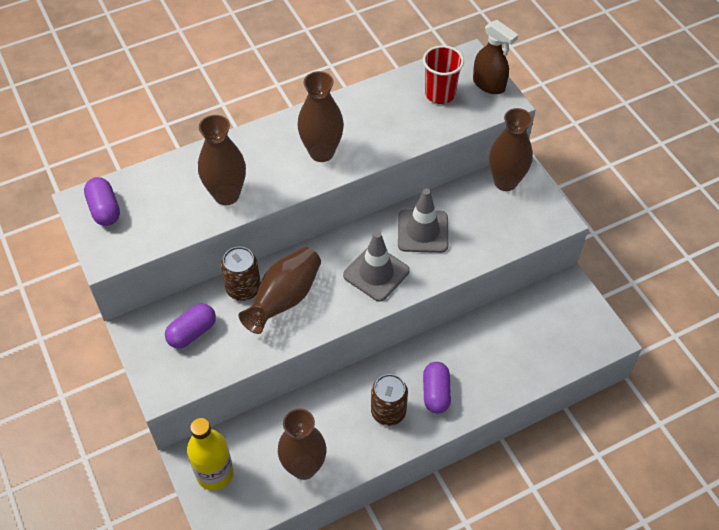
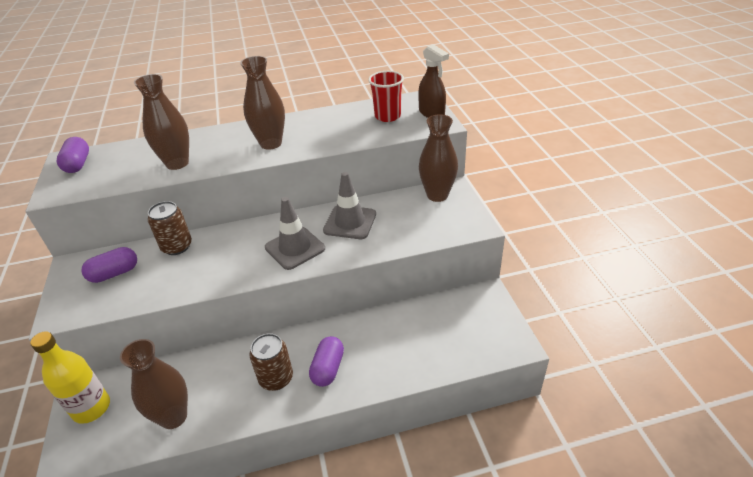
camera: 15 degrees right, 15 degrees down
(284, 299) = (206, 258): brown vase -> none

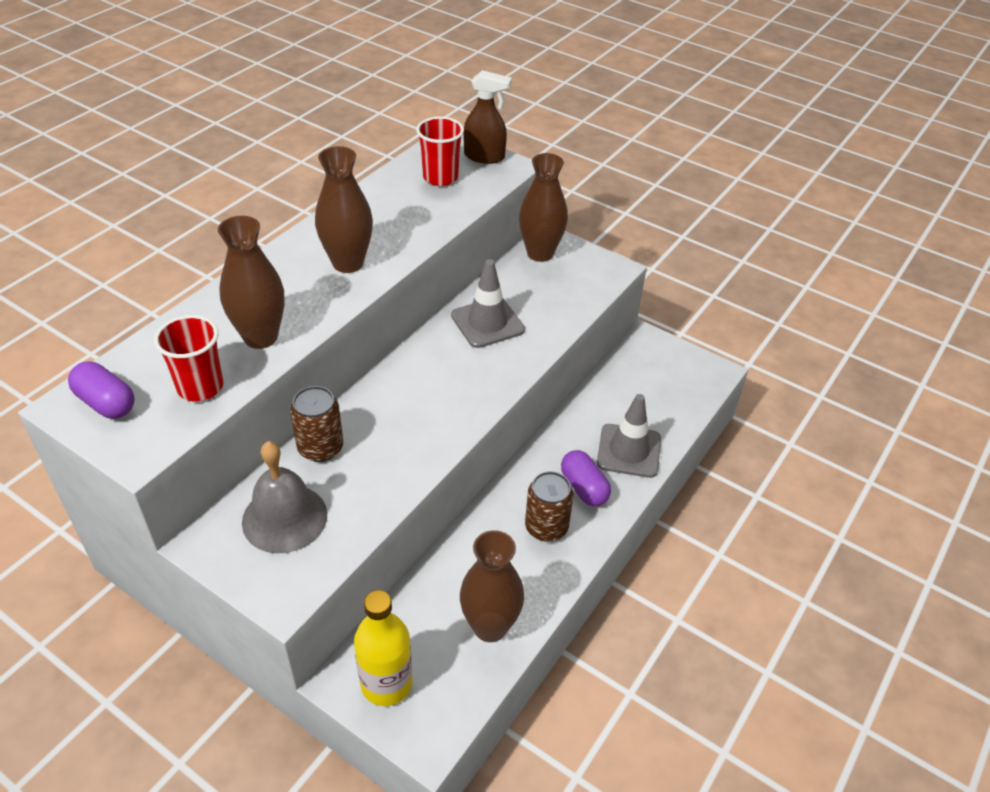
camera: 45 degrees left, 5 degrees up
(114, 273) = (284, 518): purple capsule -> grey bell
(119, 175) = (200, 387): none -> red cup
(295, 248) = (464, 378): grey traffic cone -> grey traffic cone (629, 451)

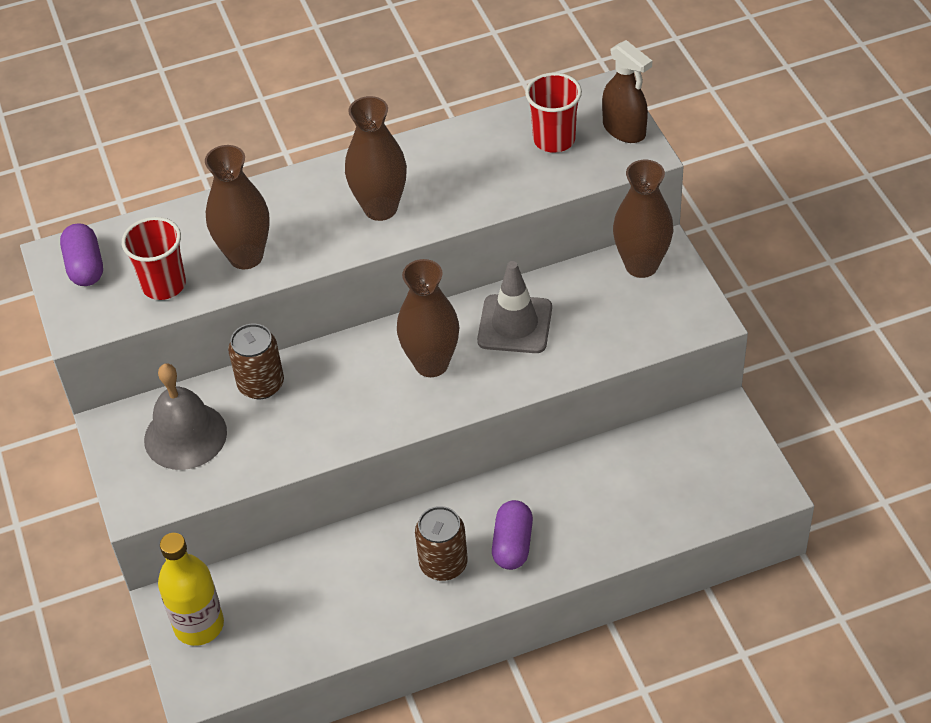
camera: 40 degrees right, 5 degrees up
(490, 626) = (318, 626): brown vase -> brown vase (431, 364)
(629, 451) = (592, 530): grey traffic cone -> none

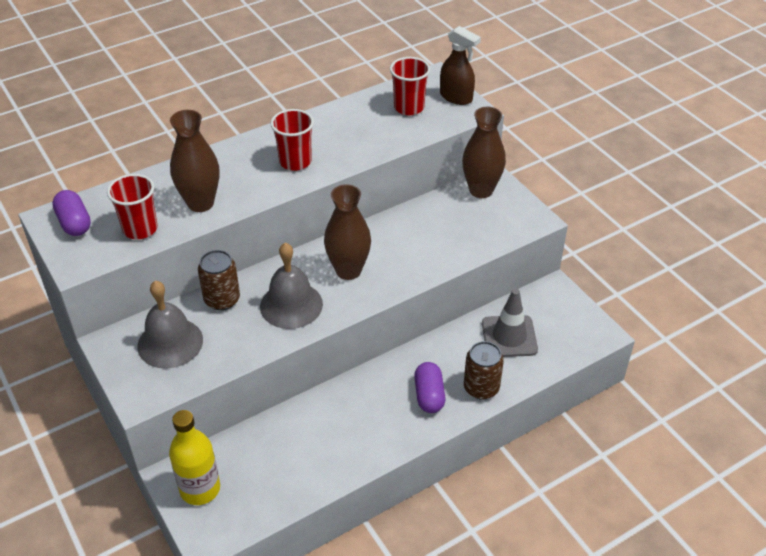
camera: 15 degrees left, 5 degrees down
(346, 403) = (291, 305): none -> grey bell
(380, 208) = (295, 162): brown vase -> red cup
(443, 564) = (381, 416): brown can -> brown can (481, 388)
(515, 324) = (402, 237): grey traffic cone -> grey traffic cone (509, 336)

